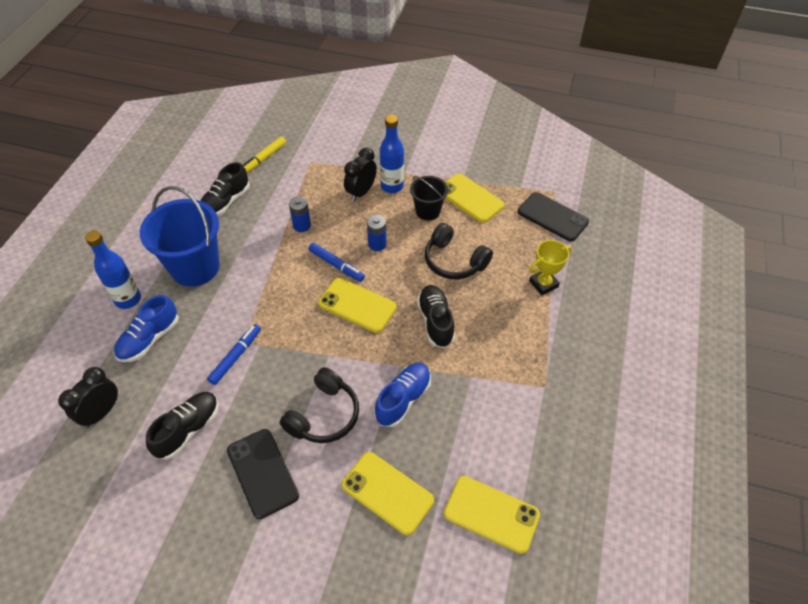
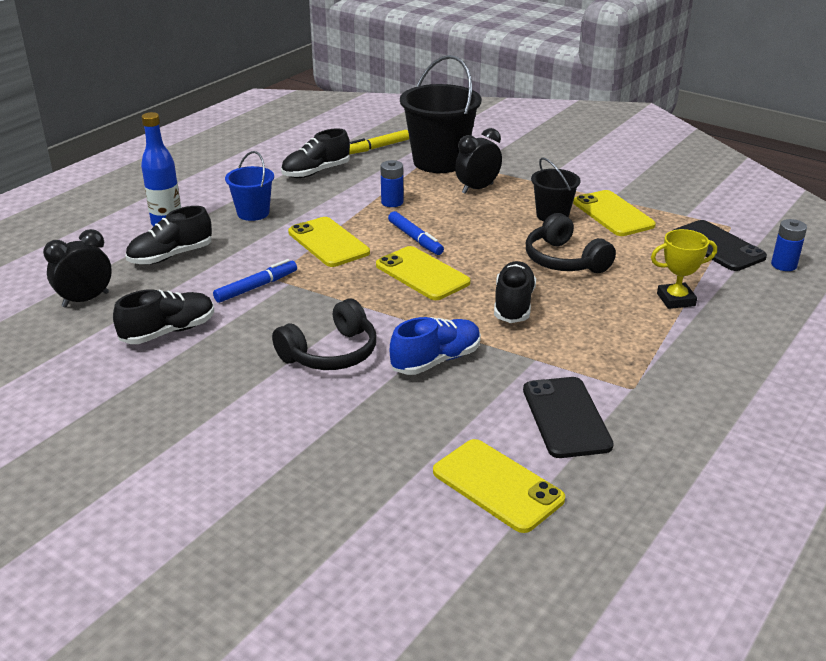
camera: 20 degrees right, 20 degrees down
(149, 339) = (171, 256): blue shoe -> black shoe
(195, 267) = (253, 213): blue bucket -> blue bucket, size x0.55
(262, 473) = (230, 384): black phone -> black phone (566, 417)
(319, 166) = (439, 162): none -> black bucket
(377, 244) = (474, 231): blue battery -> blue battery (783, 265)
(387, 493) = (371, 434): yellow phone -> yellow phone (328, 243)
(392, 186) = (518, 190): blue bottle -> none

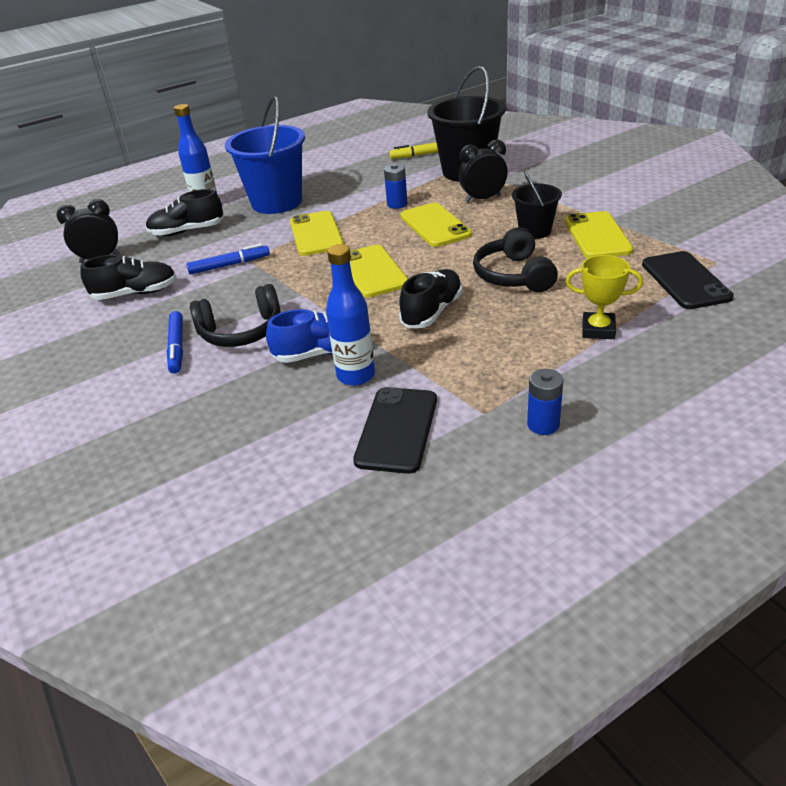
camera: 25 degrees right, 5 degrees up
(253, 213) = (276, 202): blue bucket -> blue bucket, size x1.82
(316, 172) = (354, 172): black shoe -> none
(415, 239) = (391, 239): blue marker -> blue marker (177, 347)
(487, 376) = (356, 375): none -> blue bottle
(497, 485) = (283, 483): yellow phone -> yellow phone (435, 225)
(783, 265) = (748, 310): blue battery -> blue battery (543, 424)

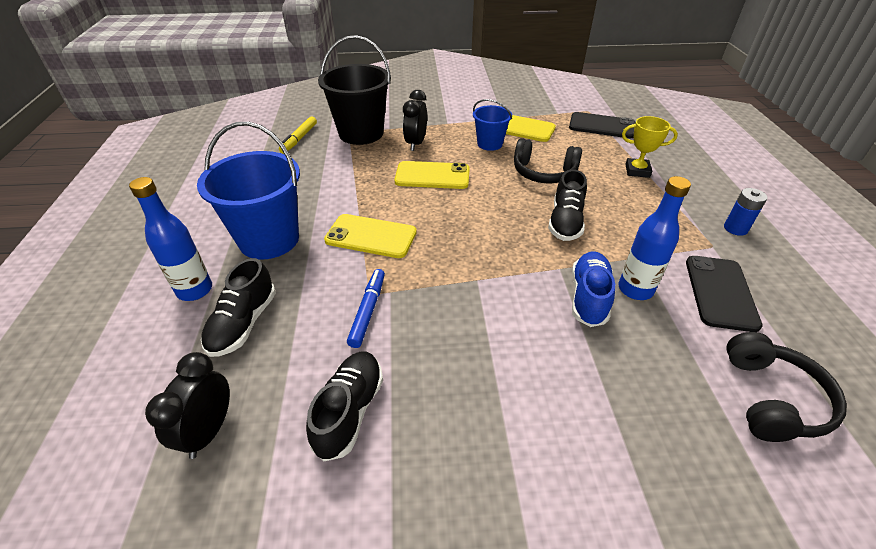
camera: 65 degrees left, 5 degrees up
(177, 347) = (508, 400): blue marker -> none
(241, 331) = (513, 339): black headphones -> black headphones (771, 399)
(372, 271) = (476, 228): yellow phone -> none
(397, 204) = (372, 179): blue battery -> none
(397, 429) = (720, 292): black phone -> black phone turned 60 degrees clockwise
(432, 311) = (565, 222): black shoe -> black shoe turned 135 degrees counterclockwise
(535, 231) = (489, 144): black bucket -> blue bucket
(598, 330) = (637, 171): yellow trophy -> yellow trophy turned 60 degrees clockwise

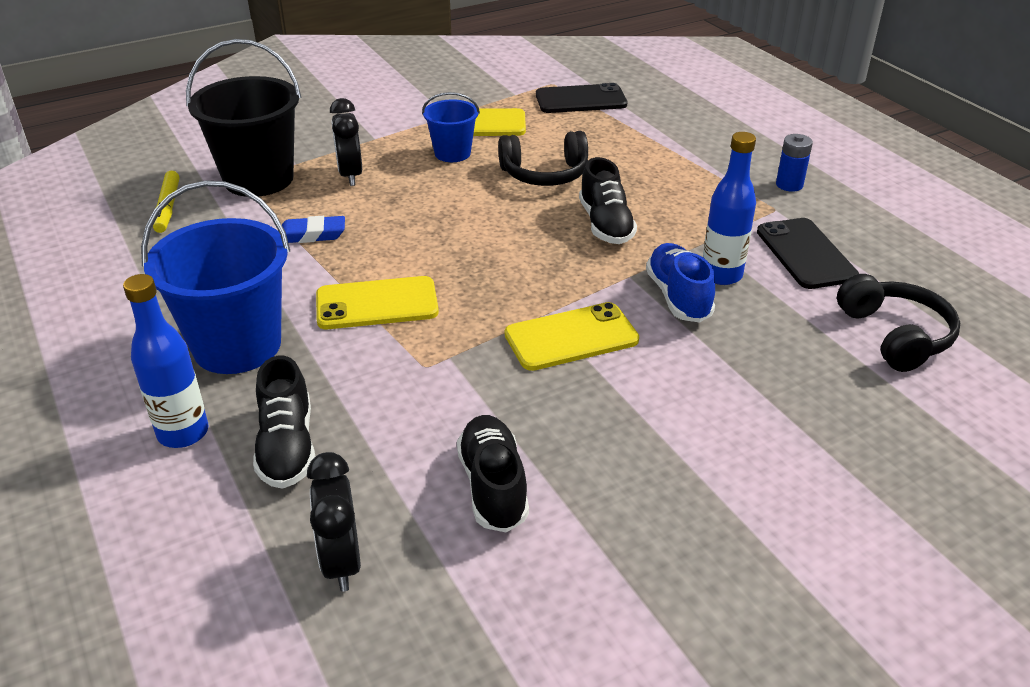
camera: 25 degrees left, 5 degrees down
(365, 177) = (312, 235): none -> blue eraser
(368, 311) = (437, 385): blue marker -> none
(432, 176) = (404, 211): yellow phone -> yellow phone (571, 337)
(637, 171) = (653, 146): yellow trophy -> none

